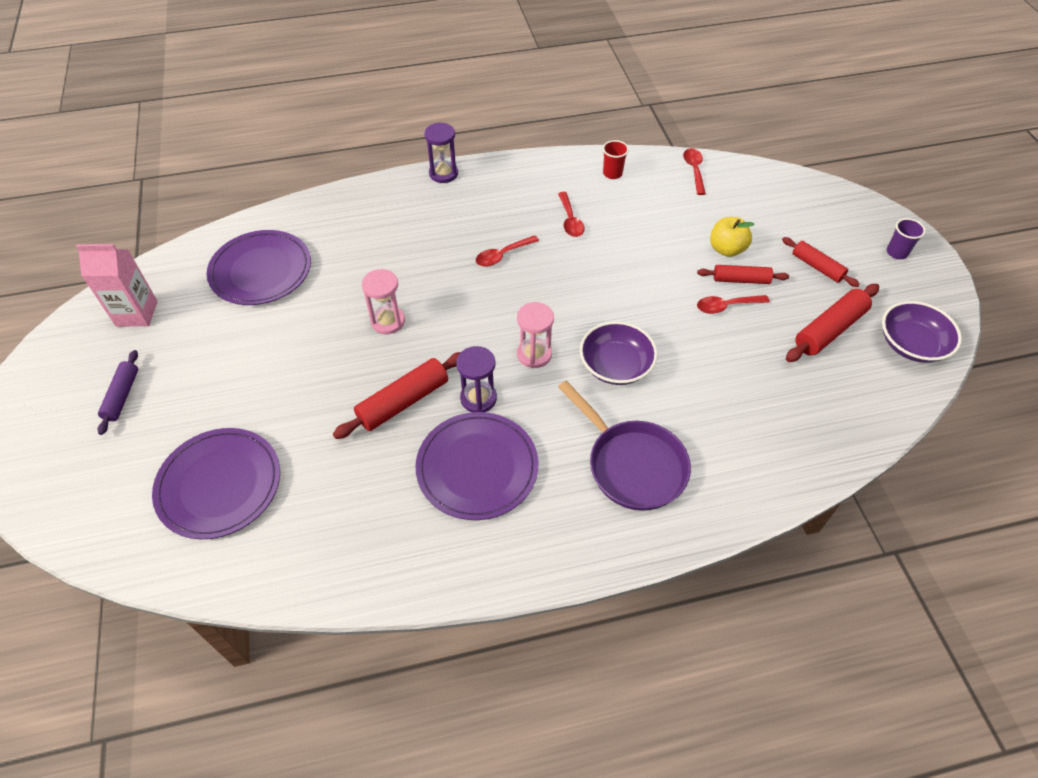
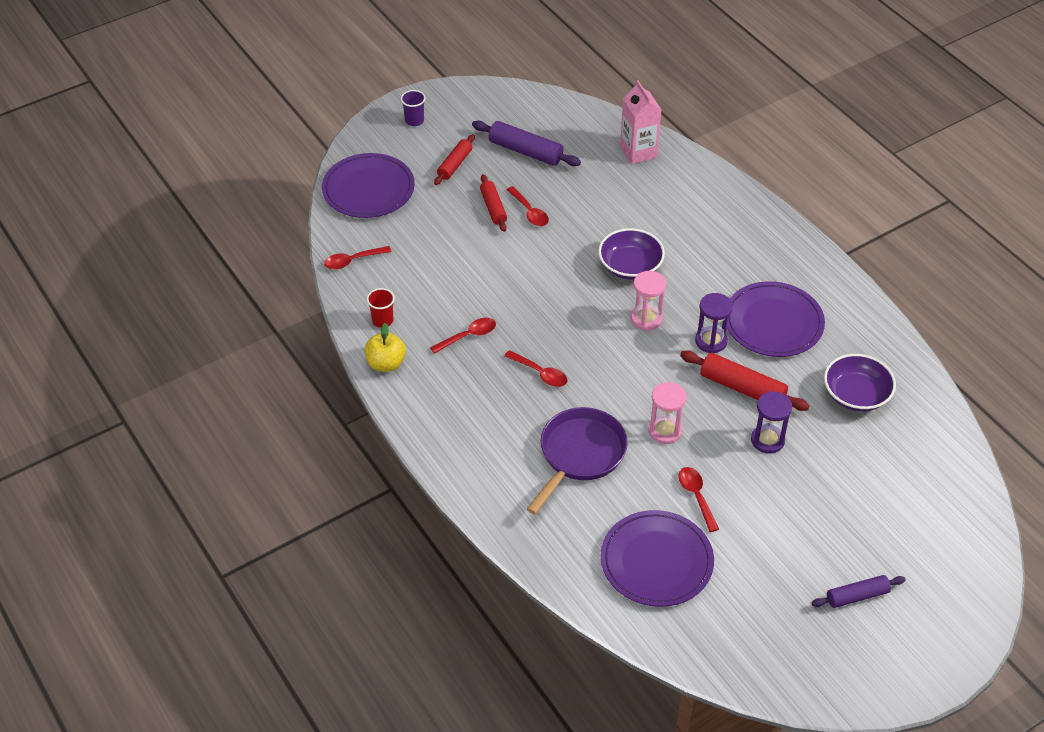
camera: 110 degrees left, 5 degrees down
(137, 313) = (765, 642): pink carton -> pink carton (638, 152)
(219, 485) = (888, 477): purple plate -> purple plate (368, 189)
(304, 319) = (696, 496): none -> red spoon
(443, 173) = (440, 460): purple hourglass -> purple hourglass (767, 440)
(632, 465) = (718, 238): purple pan -> purple pan (580, 455)
(726, 249) = (458, 222): yellow apple -> yellow apple (386, 363)
(829, 330) = (525, 151): red rolling pin -> purple rolling pin
(911, 344) = (518, 108): purple bowl -> purple bowl (856, 394)

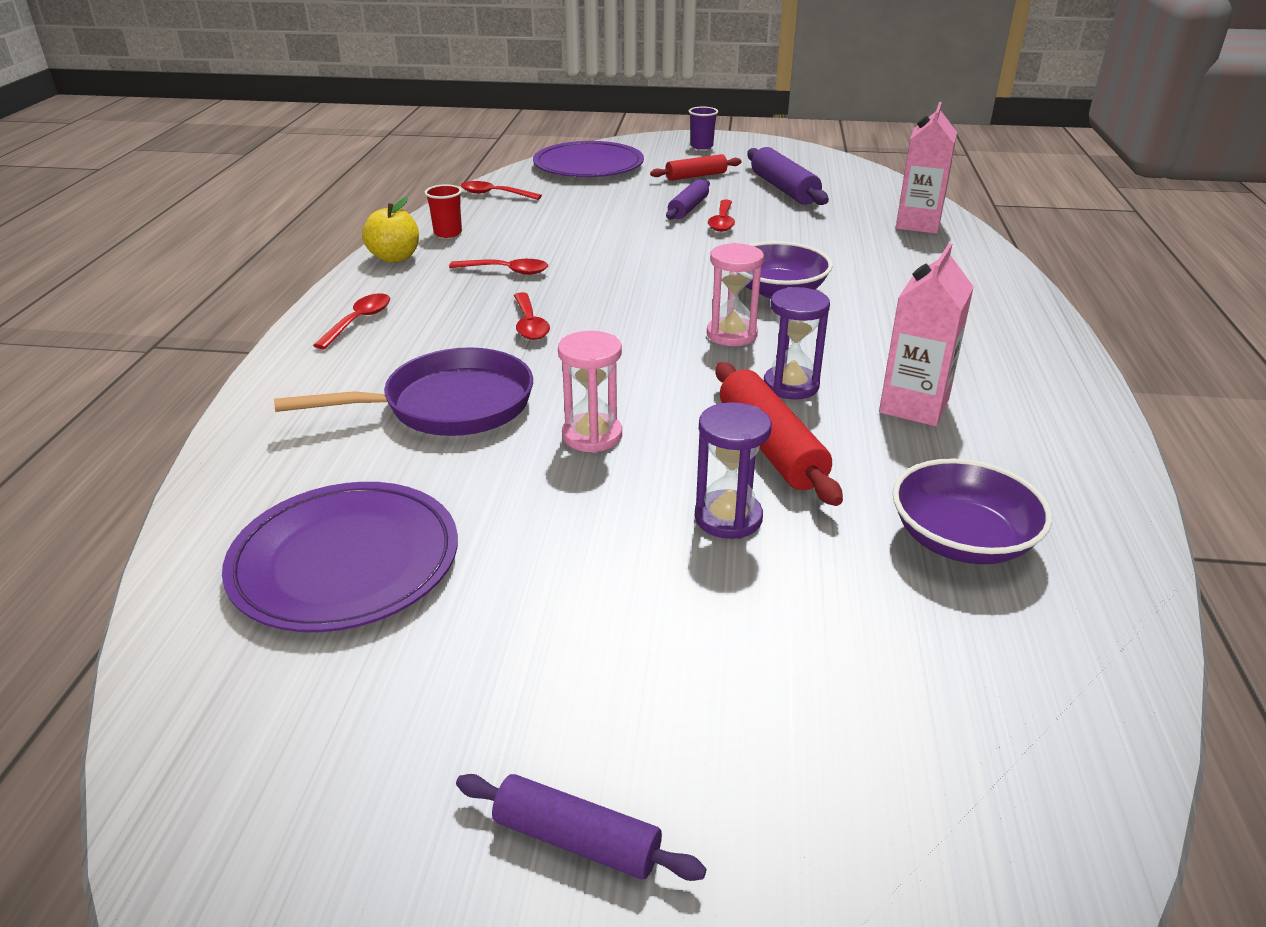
camera: 40 degrees right, 15 degrees down
(493, 208) = (688, 208): red rolling pin -> purple rolling pin
(696, 496) = (523, 522): red spoon -> red spoon (359, 321)
(773, 323) = (914, 406): purple plate -> pink carton

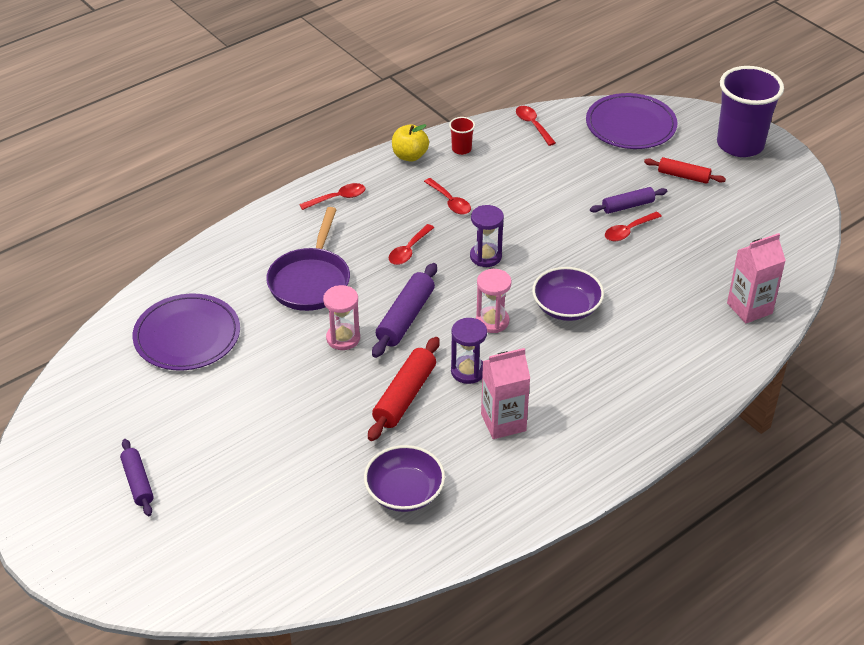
camera: 45 degrees right, 10 degrees up
(449, 405) = (310, 281): purple pan -> purple pan turned 75 degrees clockwise
(701, 146) = (740, 145): purple cup -> purple cup, size x2.39
(728, 518) = (335, 416): purple hourglass -> purple hourglass (485, 256)
(783, 189) = (720, 223): purple rolling pin -> purple rolling pin (405, 318)

